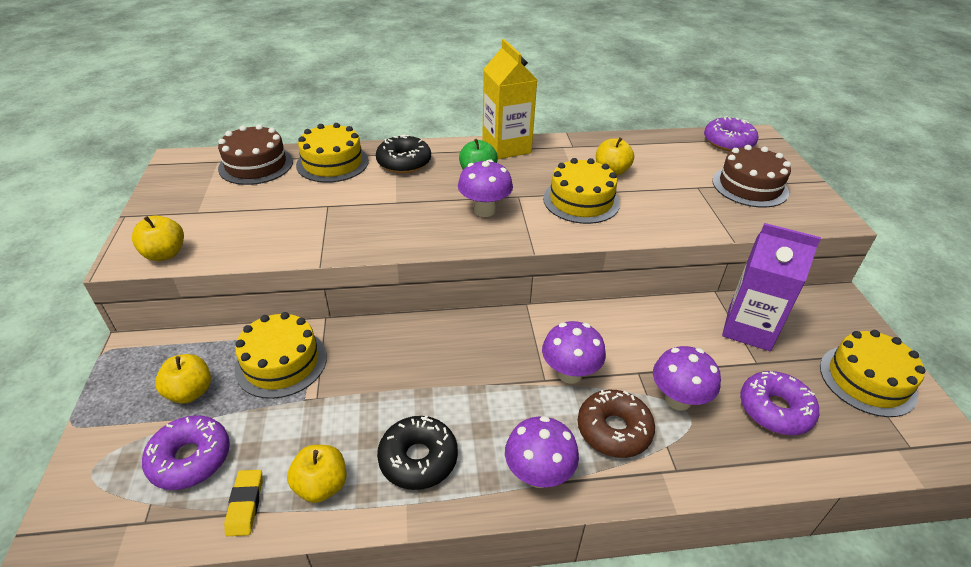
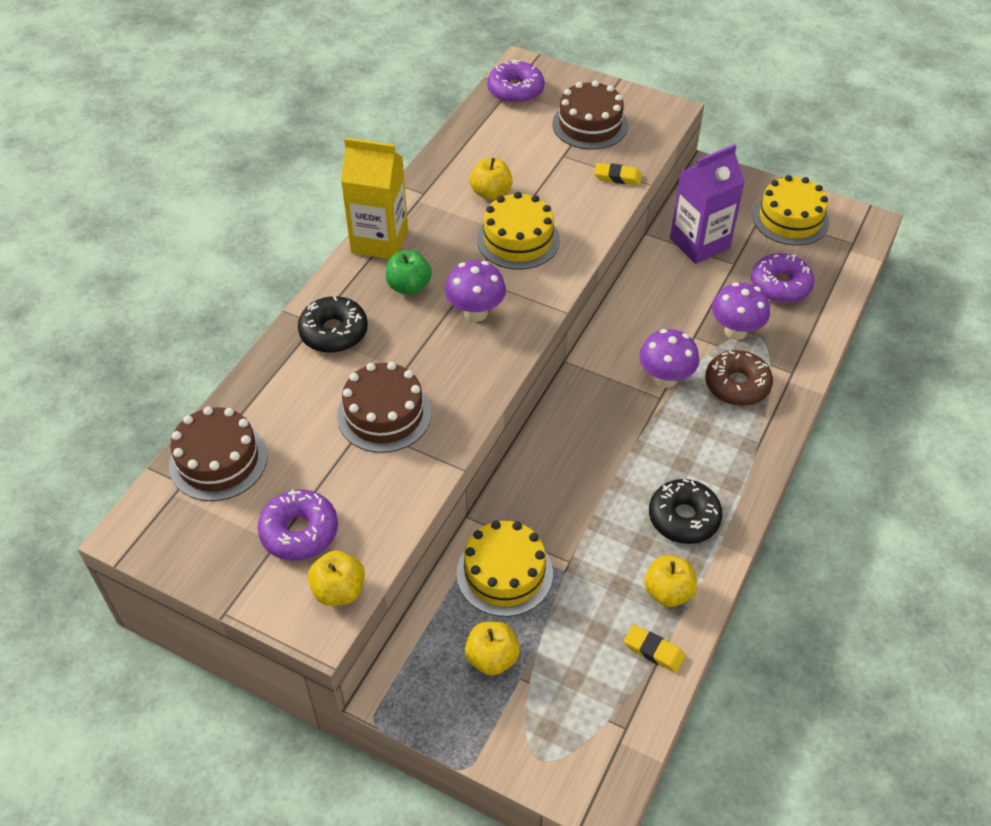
camera: 55 degrees left, 10 degrees up
(190, 459) = (577, 678): purple donut -> purple donut (299, 532)
(332, 163) = (279, 391): yellow cake -> none
(346, 210) = (384, 414): none -> brown cake
(538, 474) = (746, 451): purple mushroom -> none
(716, 221) = (617, 177): none -> yellow eraser

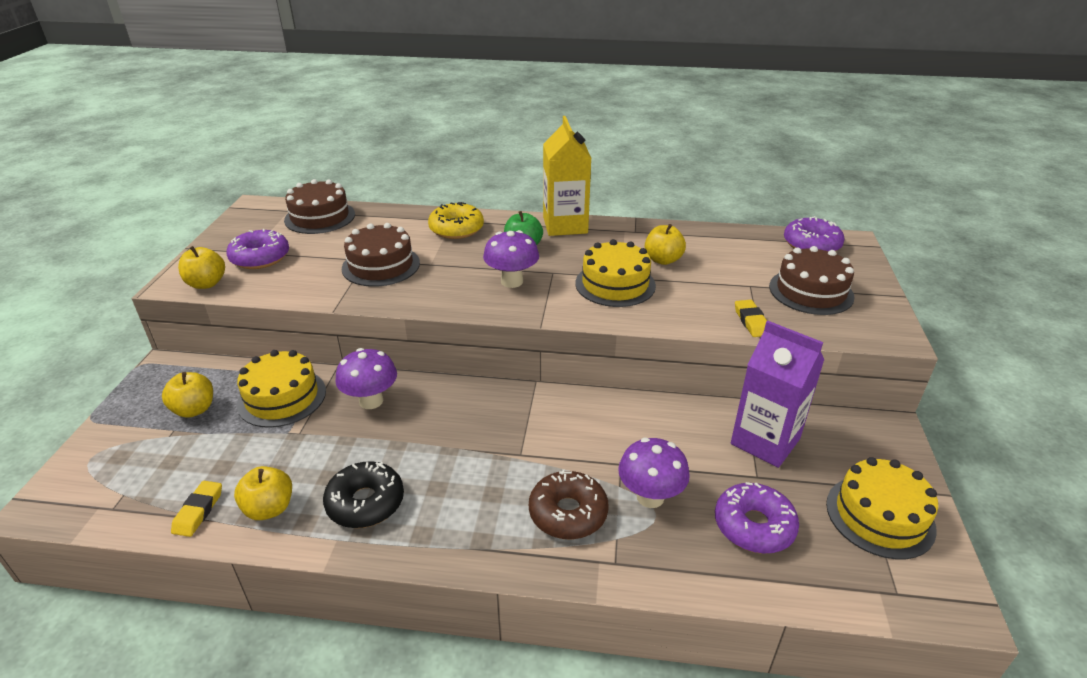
camera: 70 degrees right, 15 degrees down
(334, 332) = (456, 229): black donut -> yellow donut
(665, 378) = (548, 453): purple mushroom -> purple mushroom (371, 401)

